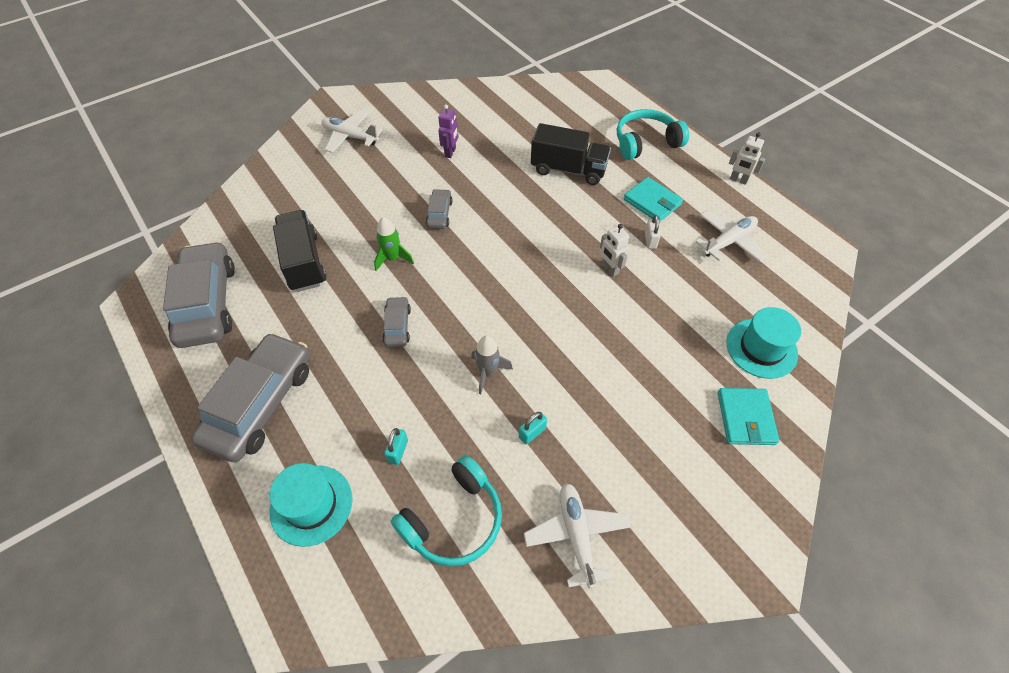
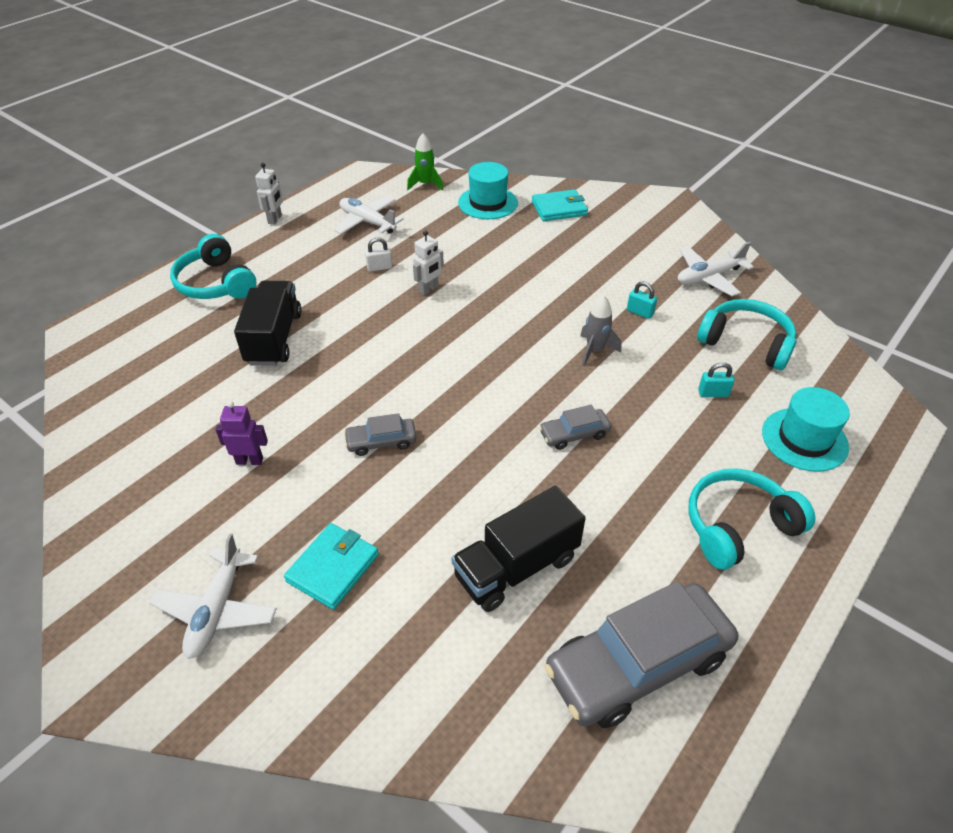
camera: 105 degrees left, 10 degrees down
(260, 403) = (738, 526): grey car -> turquoise headphones
(393, 258) = (475, 468): green rocket -> green rocket (425, 184)
(652, 202) = (320, 270): turquoise wallet -> turquoise wallet (332, 568)

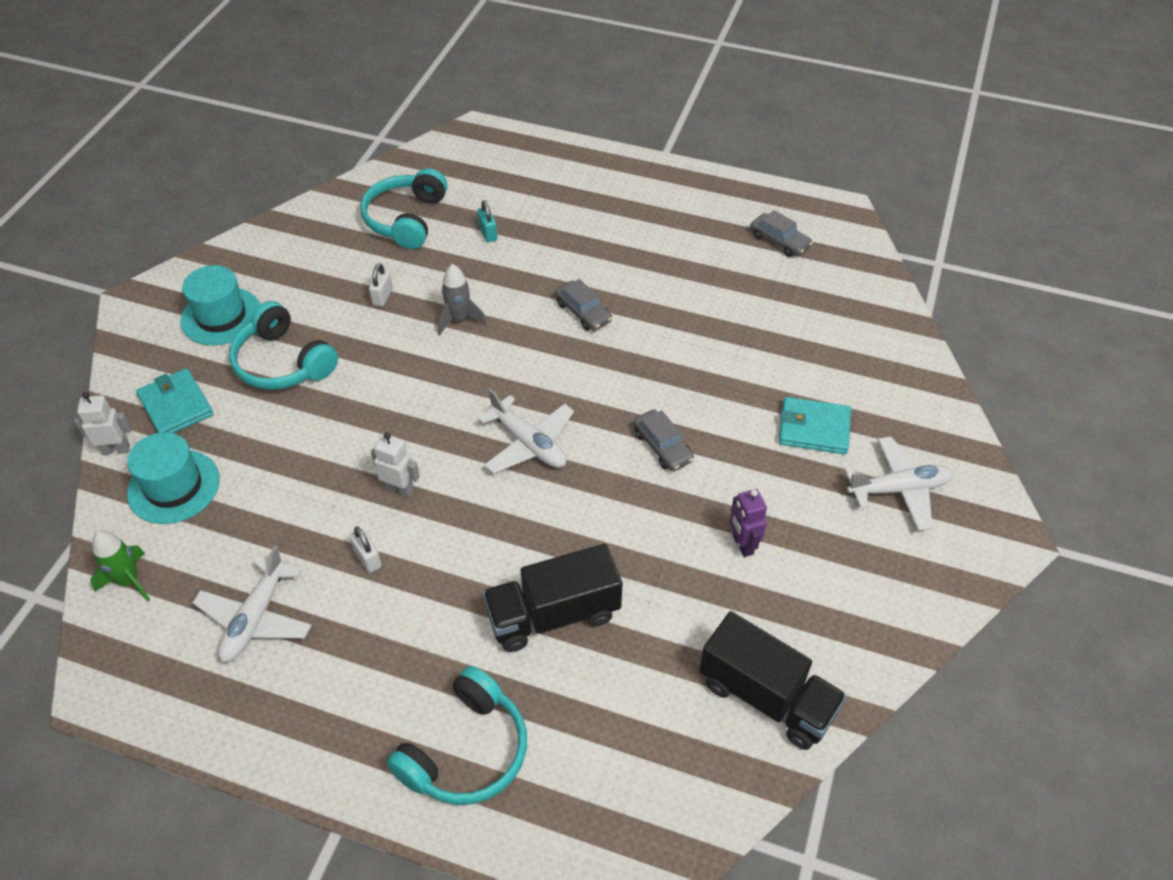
camera: 110 degrees left, 5 degrees up
(275, 219) = (274, 755): white robot -> white robot (116, 449)
(516, 567) = (743, 317): black truck -> black truck (766, 697)
(637, 664) = (779, 241): grey car -> grey car, size x0.47
(640, 312) = (382, 296): turquoise padlock -> white padlock
(708, 277) = (301, 254): white plane -> white plane (528, 443)
(738, 526) = (633, 206): turquoise headphones -> turquoise headphones (283, 362)
(804, 439) = (522, 179): turquoise hat -> turquoise hat (221, 316)

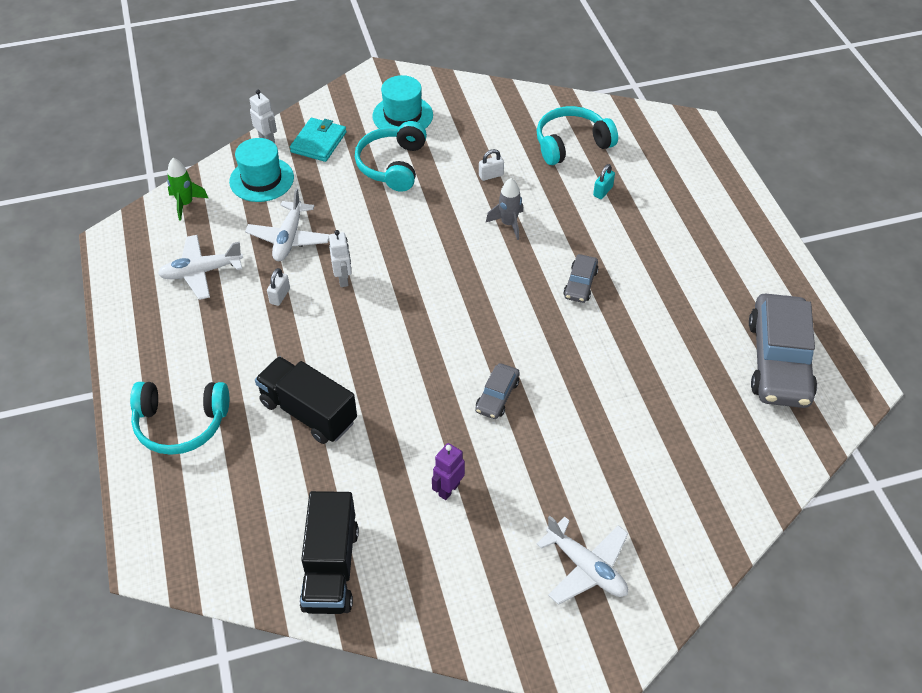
camera: 55 degrees right, 0 degrees up
(528, 443) = (435, 321): white plane -> white plane (289, 238)
(779, 241) = (778, 361): grey car -> grey car, size x2.14
(814, 428) = (597, 481): turquoise wallet -> none

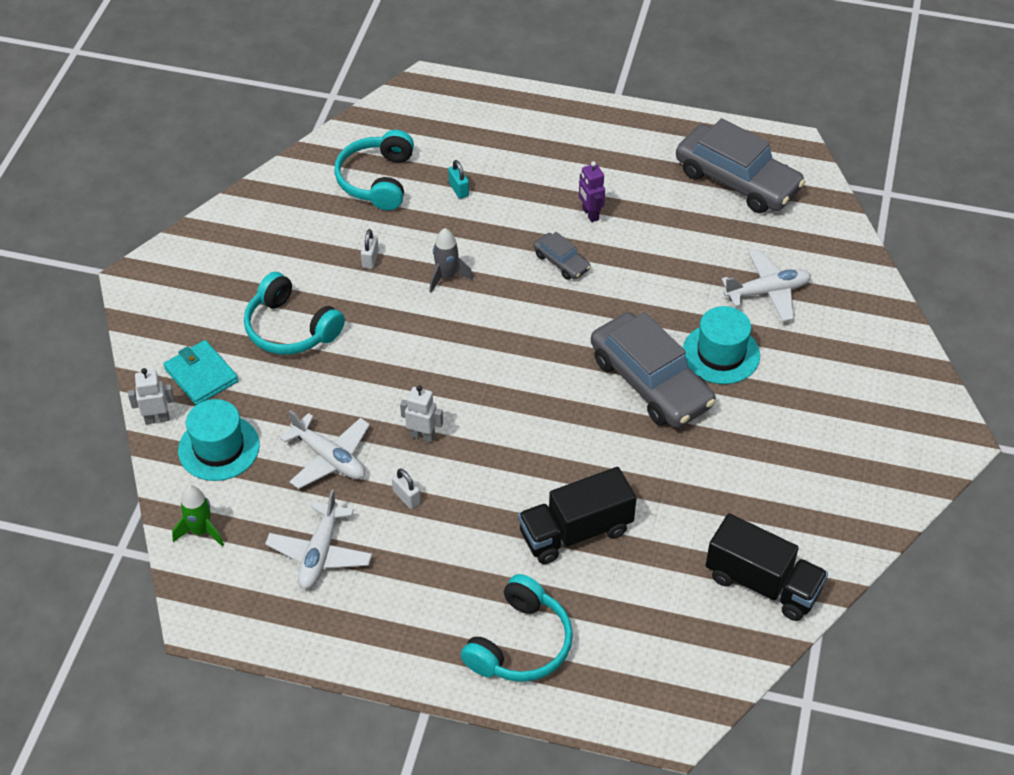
camera: 60 degrees left, 0 degrees up
(402, 116) = (221, 288): turquoise hat -> turquoise hat (721, 354)
(448, 489) = (730, 462): purple robot -> purple robot (590, 214)
(497, 396) = (650, 382): grey car -> grey car, size x2.14
(586, 567) = (862, 405): white plane -> white plane (767, 292)

